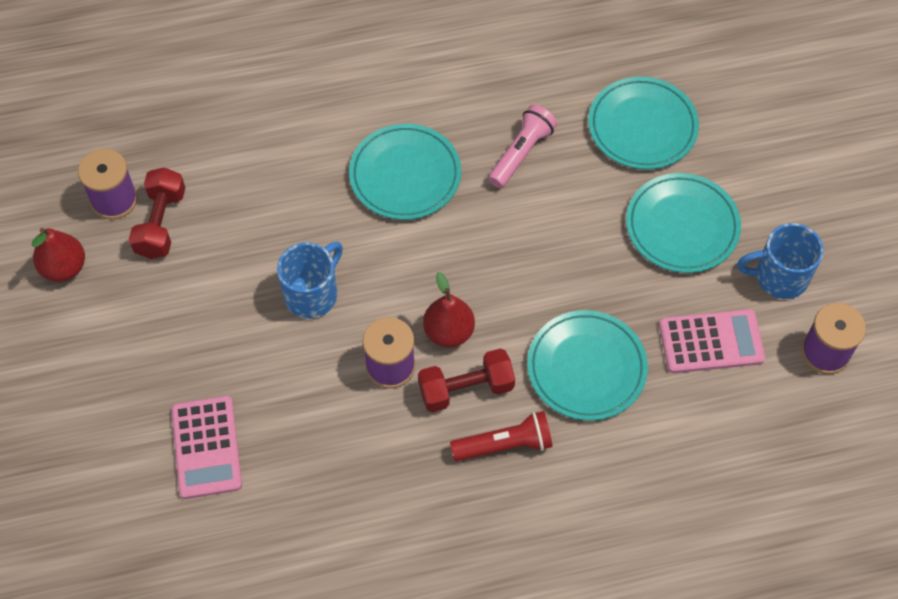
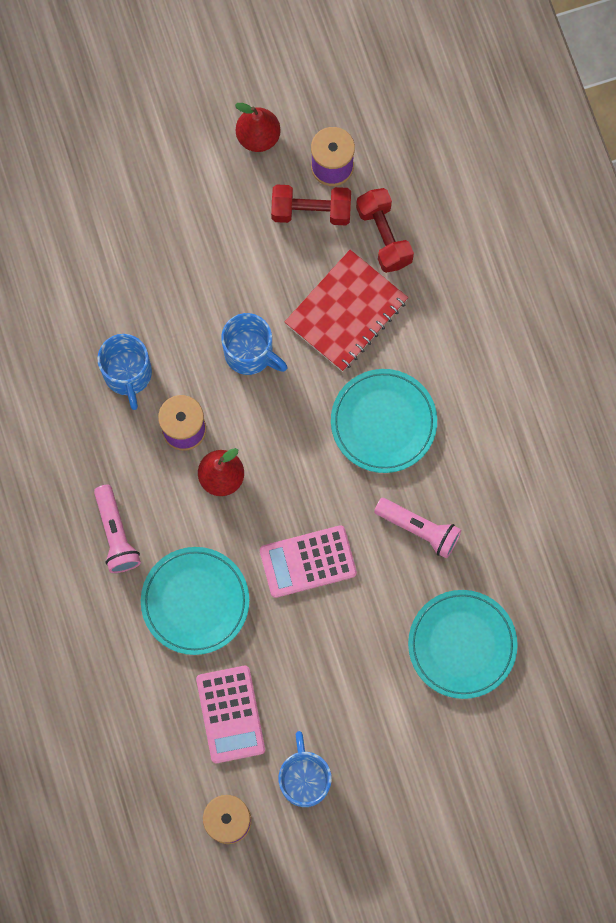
camera: 85 degrees right, 15 degrees up
(206, 447) = (96, 285): pink calculator -> pink calculator (308, 561)
(280, 199) = (346, 312): none -> red notebook
(319, 420) = (128, 374): none -> blue mug
(466, 389) = (167, 496): red dumbbell -> red dumbbell (384, 236)
(505, 445) = (116, 534): red flashlight -> pink flashlight
(682, 226) = (351, 686): turquoise plate -> none

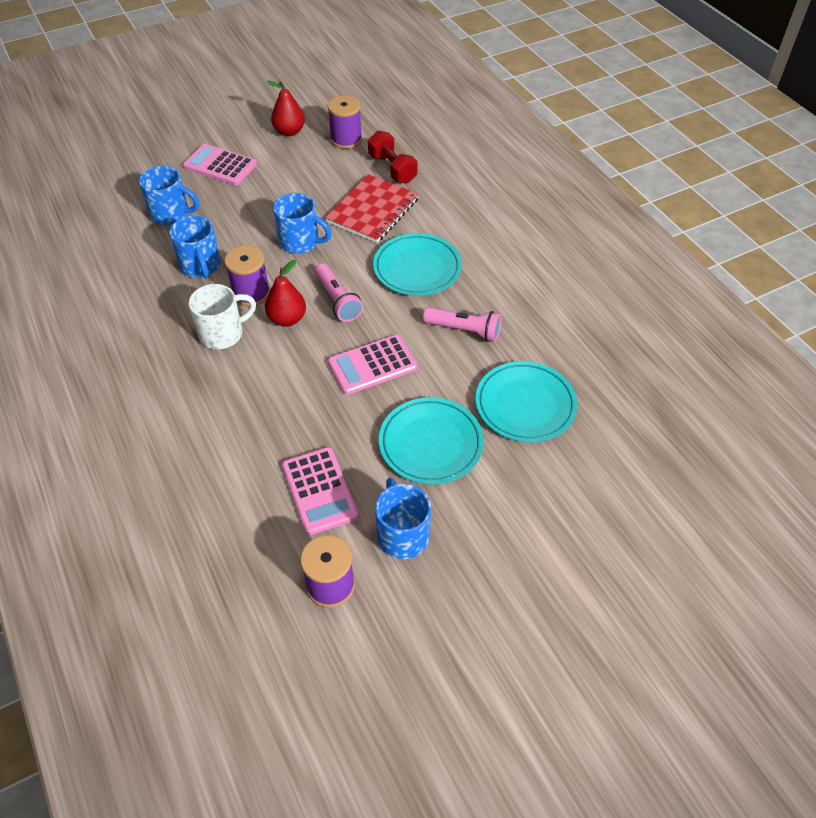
camera: 10 degrees left, 25 degrees down
(96, 276) = (171, 214): none -> blue mug
(116, 534) = (197, 369): pink flashlight -> pink flashlight (337, 300)
(147, 487) = (223, 334): none -> white mug
(161, 192) = (220, 165): none -> pink calculator
(195, 601) = (274, 407): turquoise plate -> turquoise plate (430, 444)
(311, 211) = (335, 162): red dumbbell -> none

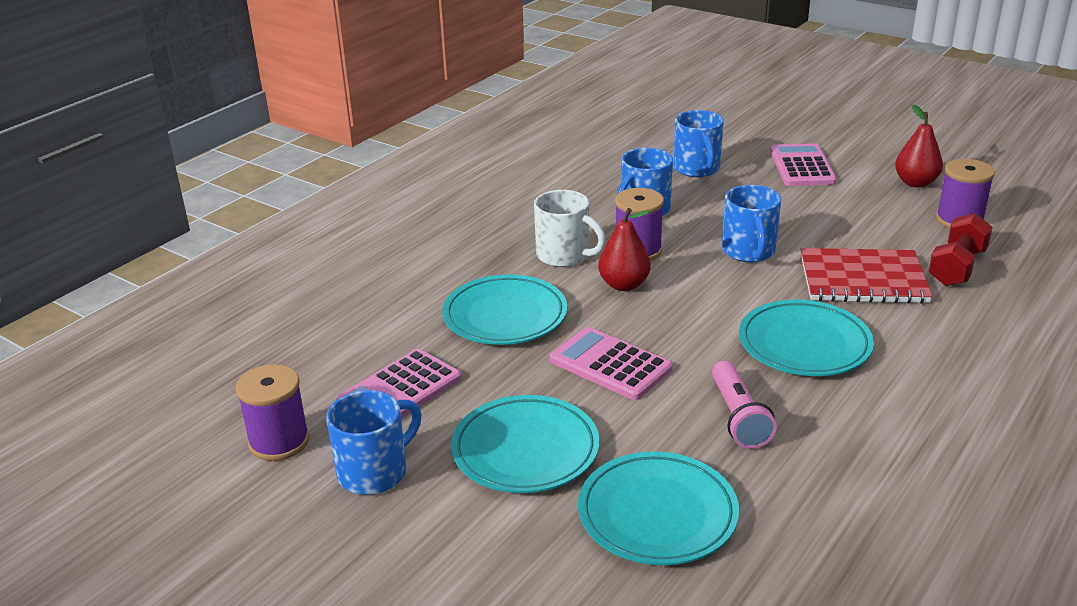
camera: 65 degrees right, 20 degrees down
(273, 397) = (505, 316): none -> turquoise plate
(337, 300) = (686, 306): pink flashlight -> none

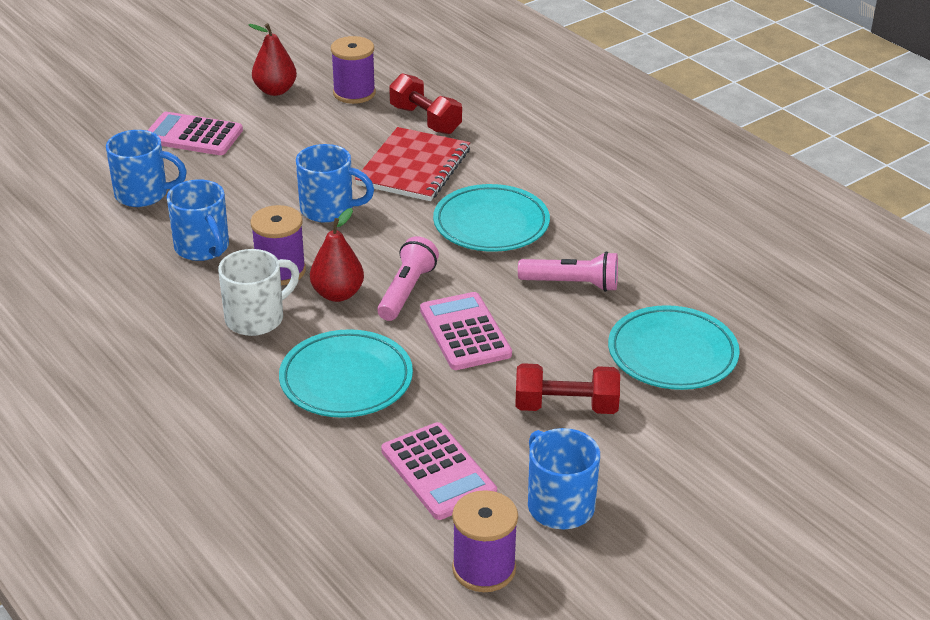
camera: 75 degrees left, 5 degrees up
(525, 450) = (566, 407): turquoise plate -> red dumbbell
(610, 364) = (465, 332): pink calculator -> pink calculator turned 105 degrees clockwise
(653, 319) = (406, 291): none -> pink flashlight

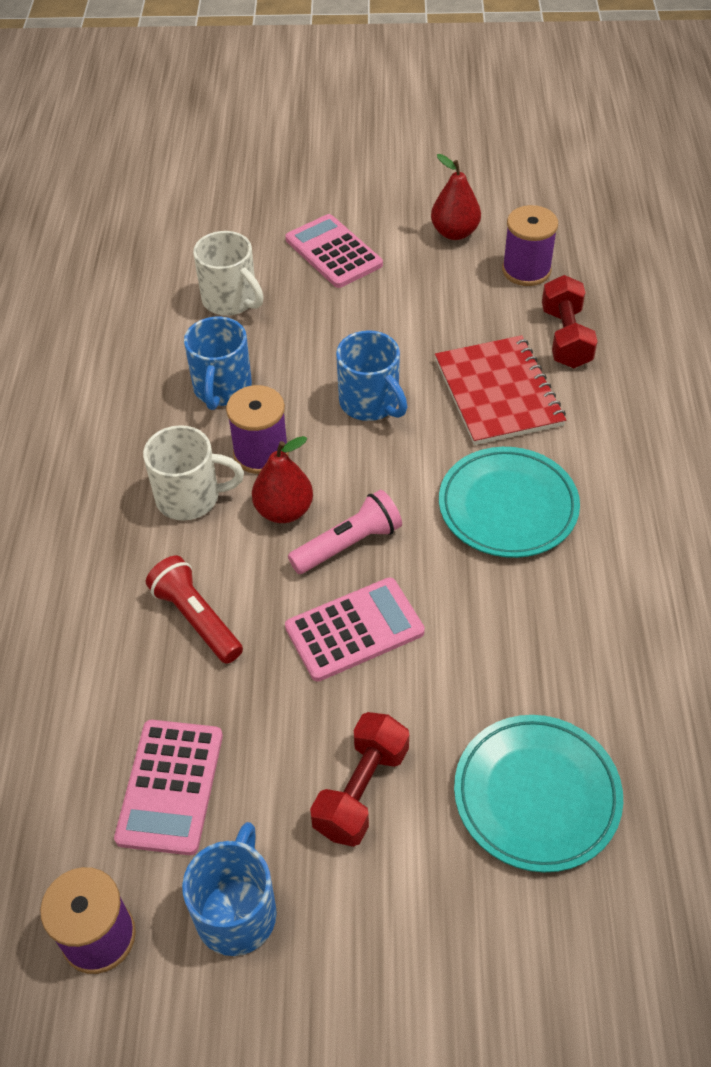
camera: 40 degrees right, 15 degrees up
(143, 194) = (231, 300): blue mug -> white mug
(346, 380) = (196, 619): turquoise plate -> red flashlight
(414, 167) = (498, 392): red notebook -> red notebook turned 75 degrees counterclockwise
(465, 332) = (354, 630): pink calculator -> pink calculator turned 45 degrees clockwise
(566, 407) = (361, 790): red dumbbell -> red dumbbell turned 75 degrees clockwise
(572, 284) = (518, 634): pink flashlight -> none

